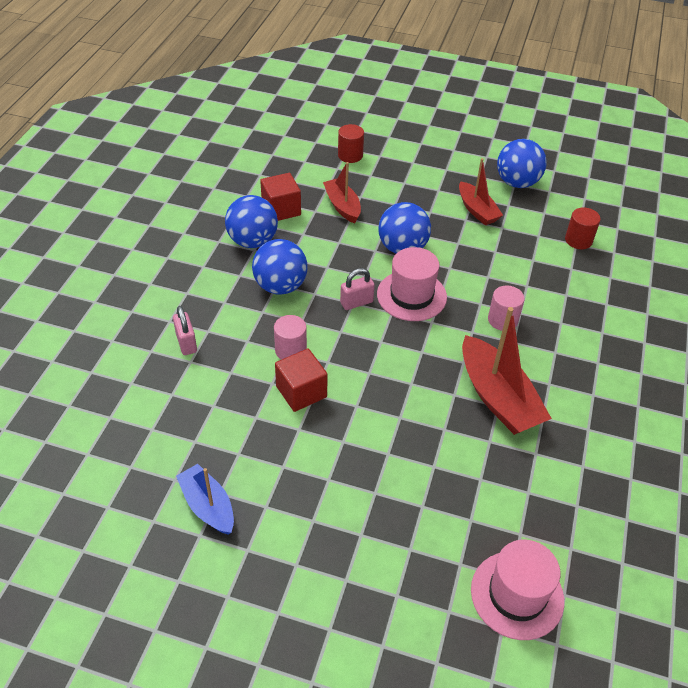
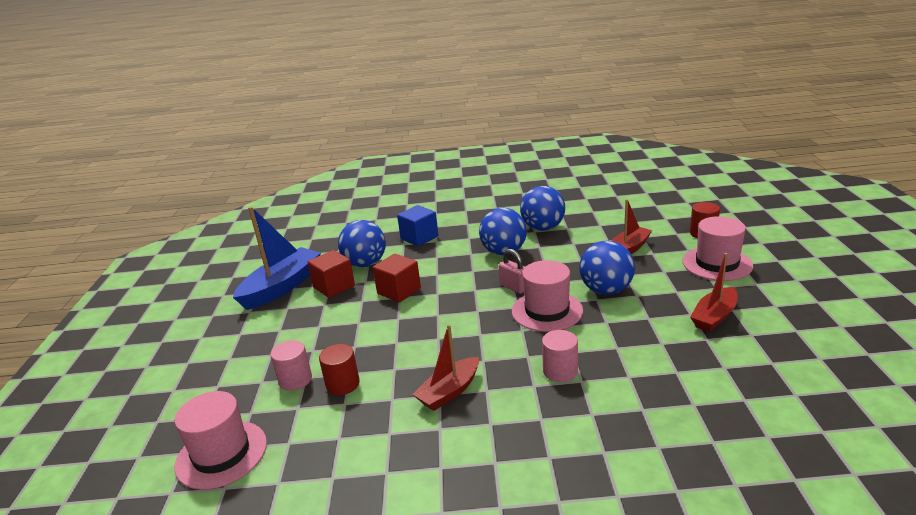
camera: 75 degrees right, 20 degrees down
(186, 343) = (419, 238): pink padlock -> blue cube
(208, 506) = (282, 287): blue boat -> blue boat, size x1.62
(281, 209) = (592, 227): red cube -> red cube (334, 287)
(290, 350) = (438, 275): pink cylinder -> pink cylinder (295, 380)
(404, 172) = (717, 264): none -> pink hat
(498, 397) = (449, 392): red boat -> red boat, size x0.62
(517, 183) = (800, 331): blue ball -> blue ball (365, 264)
(578, 240) = (753, 400): red cylinder -> red cylinder (343, 384)

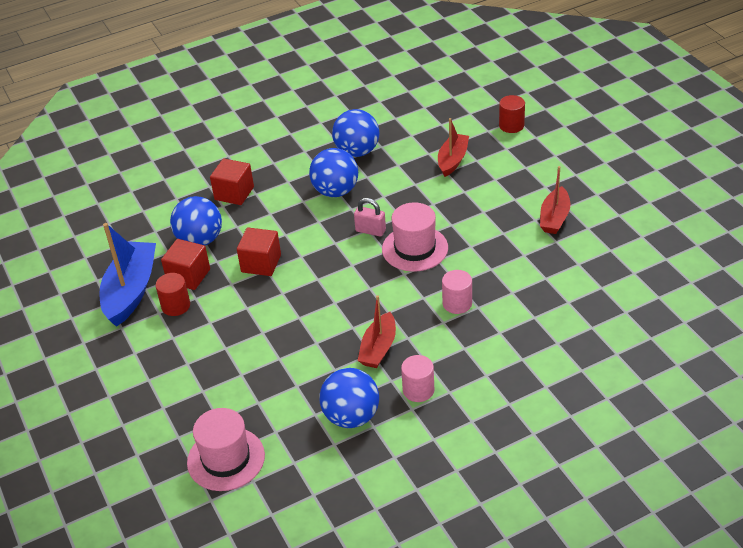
camera: 25 degrees left, 15 degrees up
(295, 380) = (234, 379): pink cylinder -> pink cylinder (418, 390)
(343, 384) = (281, 370): red cylinder -> red cylinder (176, 306)
(419, 238) = (234, 193): blue cube -> red cube
(606, 290) = (455, 213): blue ball -> blue ball (351, 416)
(717, 264) = (536, 159): pink hat -> none

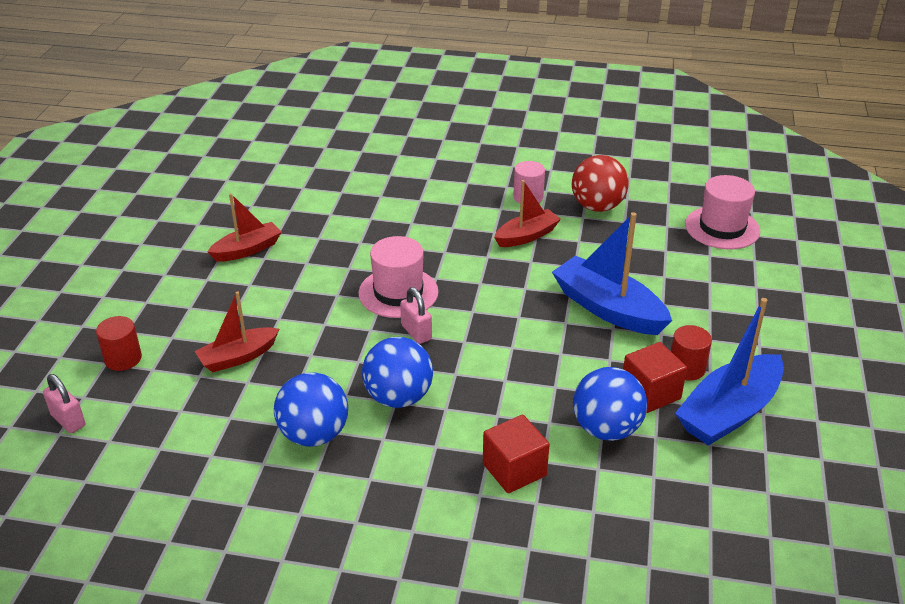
camera: 145 degrees left, 5 degrees down
(261, 263) = (560, 362): red cube -> none
(261, 320) = (608, 308): none -> blue boat
(351, 416) = (597, 207): blue ball -> red ball
(457, 303) = (424, 233): pink cylinder -> none
(486, 91) = (68, 420): none -> pink padlock

